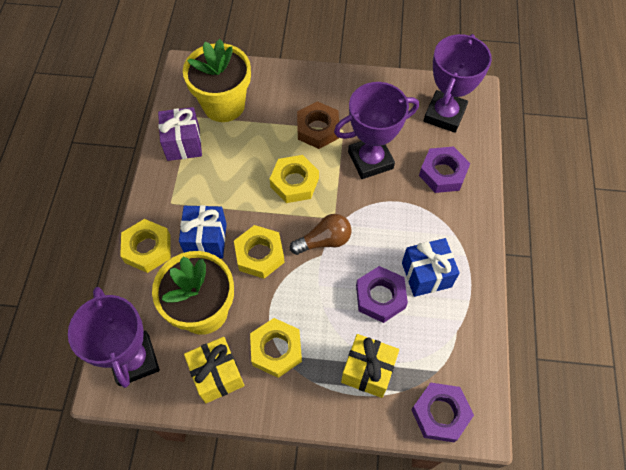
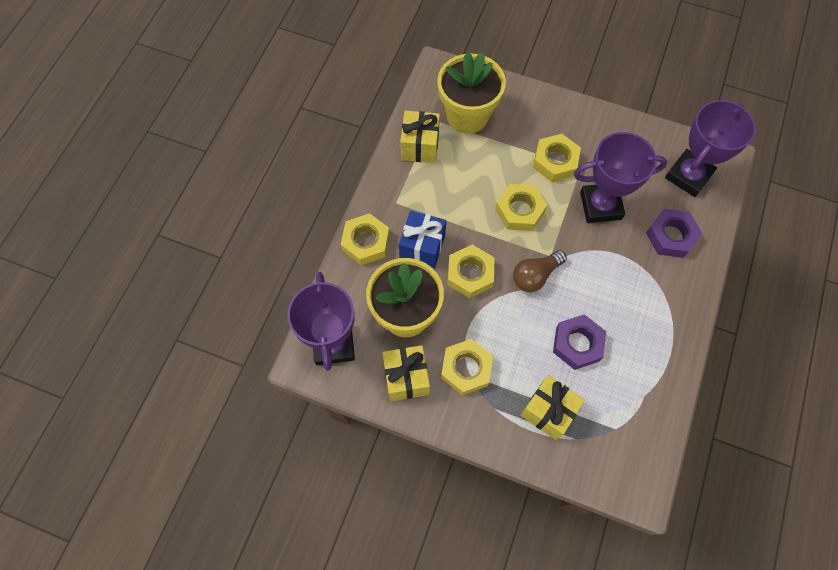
camera: 15 degrees right, 5 degrees up
(183, 144) = (420, 146): purple gift -> yellow gift
(318, 129) = (555, 161): brown nut -> yellow nut
(324, 241) = (535, 276): brown light bulb -> brown light bulb turned 150 degrees clockwise
(426, 275) = (628, 334): blue gift -> none
(440, 413) = (608, 469): purple nut -> none

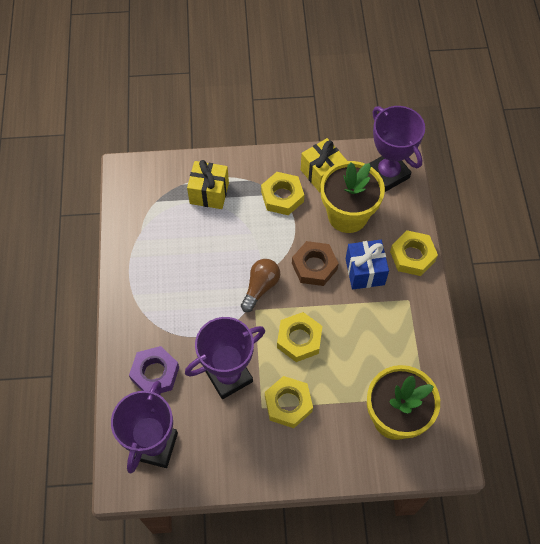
camera: 155 degrees right, 5 degrees down
(420, 146) = (420, 363): yellow gift -> none
(470, 274) = (314, 266): yellow nut -> brown nut
(577, 344) = (205, 248): purple nut -> none

